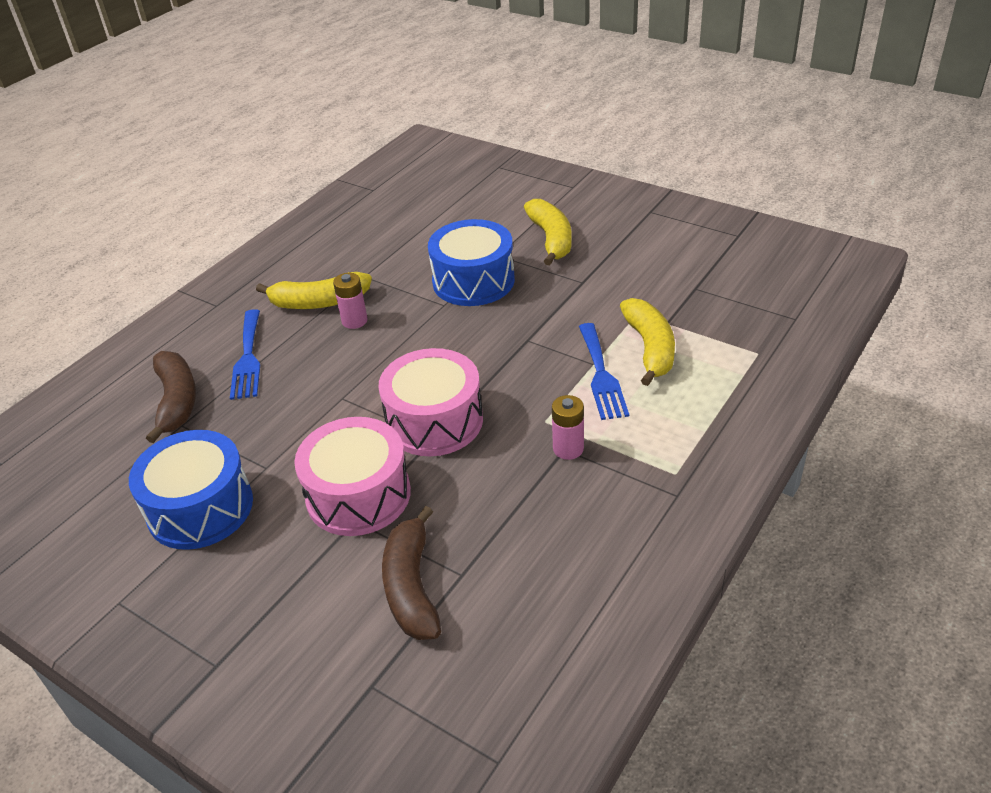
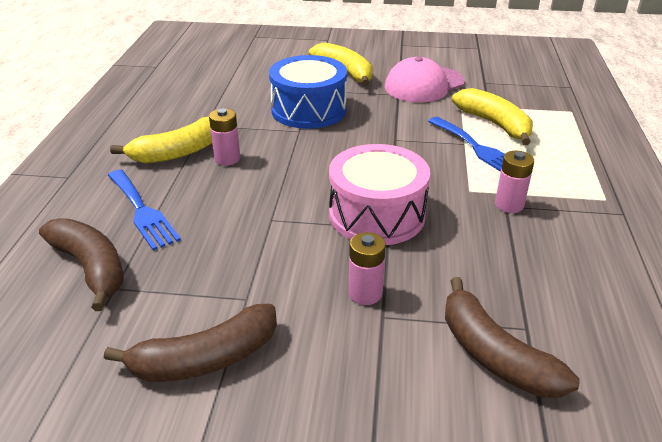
camera: 30 degrees left, 5 degrees down
(200, 508) = (205, 359): blue drum -> brown banana
(358, 495) = (365, 293): pink drum -> pink battery
(622, 276) = (424, 85): none -> pink cap

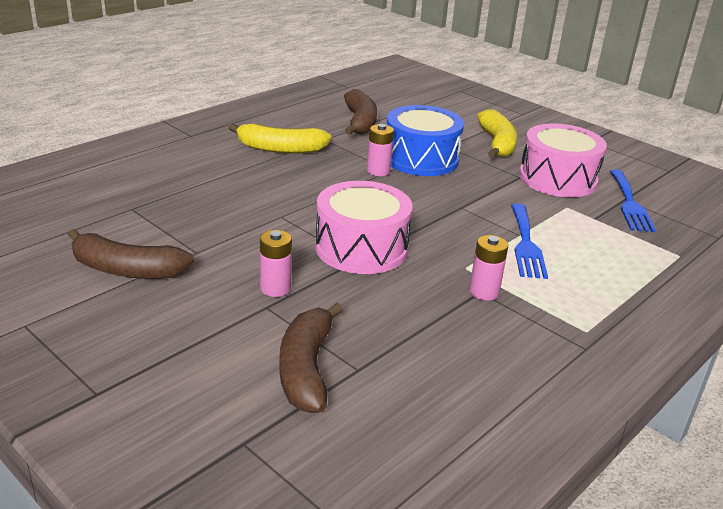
camera: 35 degrees right, 5 degrees down
(91, 268) = (133, 191): brown banana -> brown banana (360, 122)
(142, 211) = (206, 174): blue fork -> blue fork (629, 203)
(227, 159) = (308, 166): pink battery -> pink battery (378, 171)
(424, 85) = (557, 179): pink cap -> pink drum
(494, 124) = (575, 233): yellow banana -> none

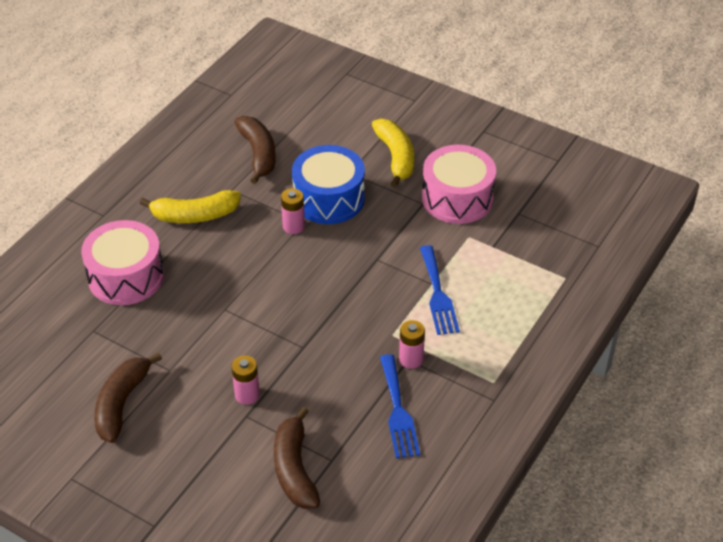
camera: 10 degrees left, 15 degrees up
(126, 269) = (122, 403): brown banana -> brown banana turned 105 degrees clockwise
(361, 248) = (303, 332): pink drum -> pink drum (126, 276)
(629, 203) = (523, 218): blue fork -> blue fork (398, 411)

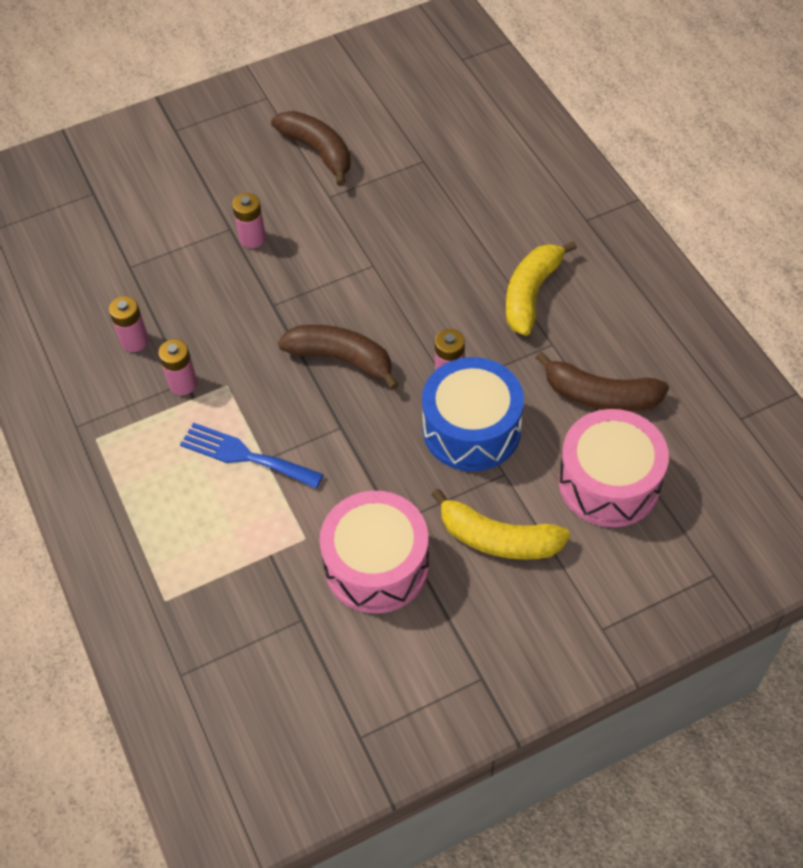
camera: 125 degrees right, 10 degrees up
(126, 276) = (478, 206): pink drum -> pink drum (609, 482)
(294, 468) = (145, 237): brown banana -> brown banana (342, 359)
(398, 411) = (135, 341): blue fork -> pink battery

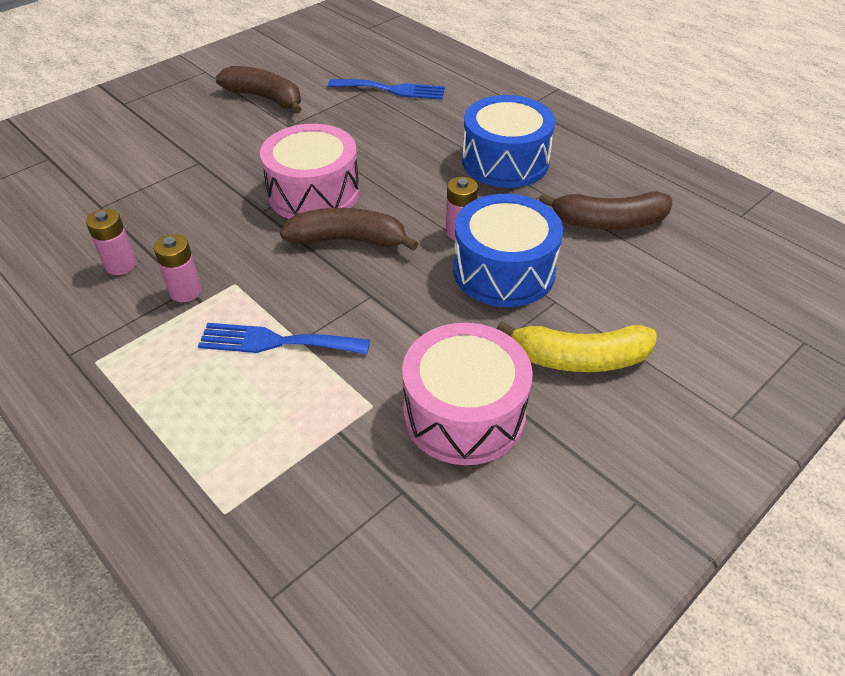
camera: 20 degrees left, 10 degrees down
(252, 238) = (223, 165): pink battery -> none
(453, 165) = (392, 90): none -> blue fork
(531, 294) = (505, 161): yellow banana -> blue drum
(609, 482) = (658, 287): pink drum -> pink drum (314, 193)

